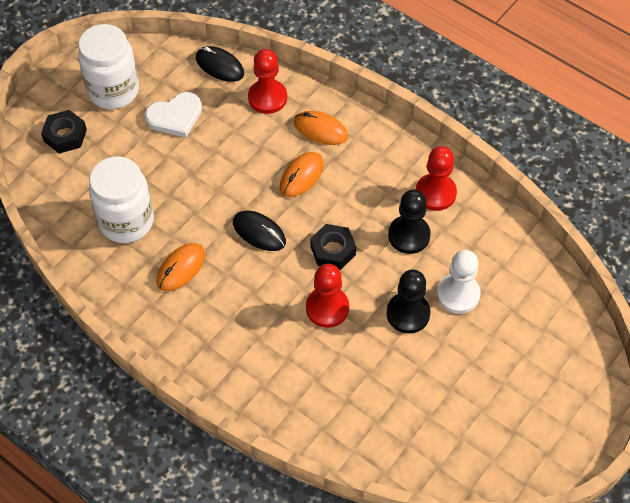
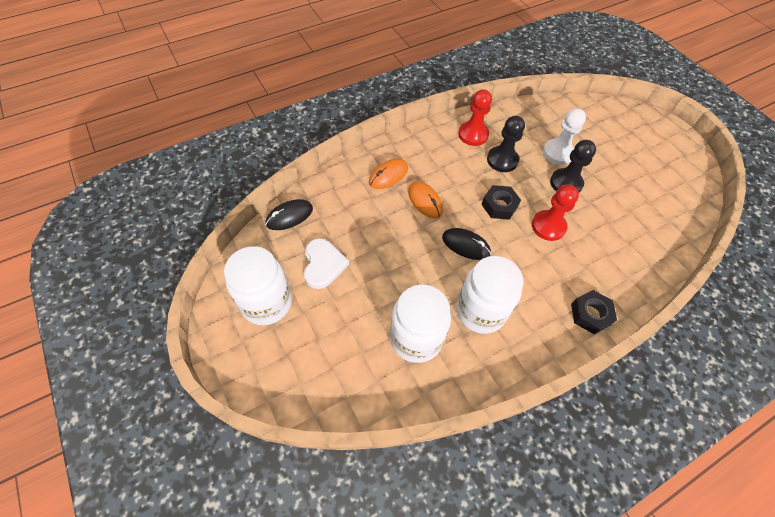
camera: 70 degrees left, 0 degrees up
(65, 135) = (294, 361): black nut -> black nut (590, 314)
(181, 268) = (480, 311): orange mouse -> white jar
(259, 232) = (466, 245): black mouse -> black mouse turned 60 degrees clockwise
(267, 98) = (340, 196): red pawn -> none

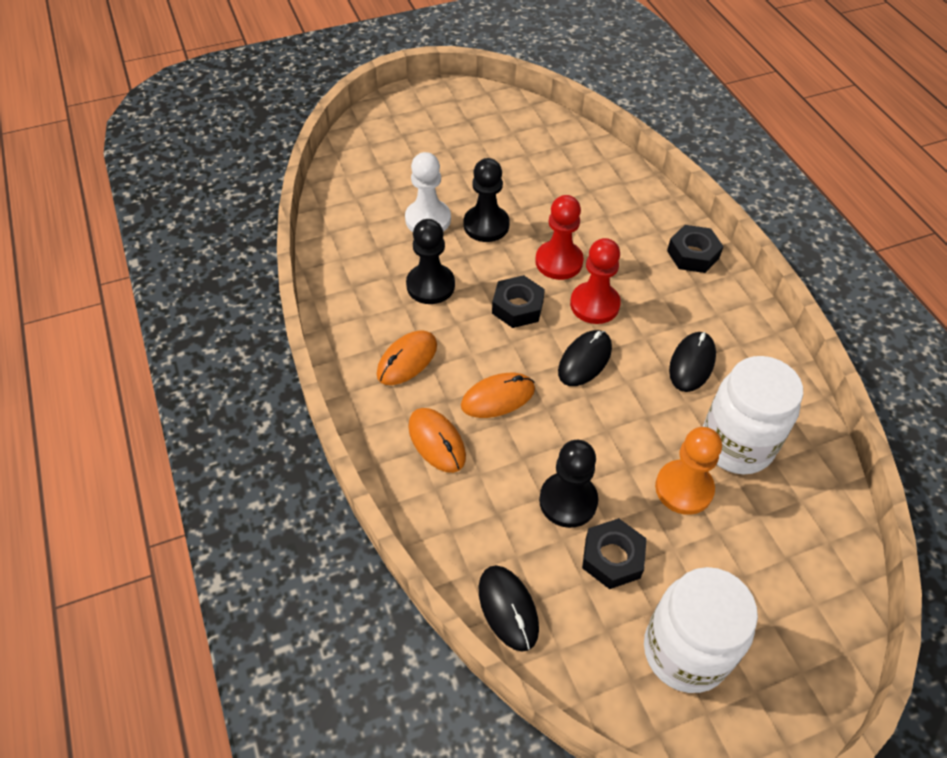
camera: 80 degrees left, 5 degrees down
(323, 264) = (612, 558): white heart -> black nut
(358, 240) = (568, 501): none -> black pawn
(376, 304) = (684, 488): none -> orange pawn
(442, 156) = (407, 360): none -> orange mouse
(473, 135) = (369, 311): red pawn -> red pawn (594, 304)
(480, 311) = (692, 363): white jar -> black mouse

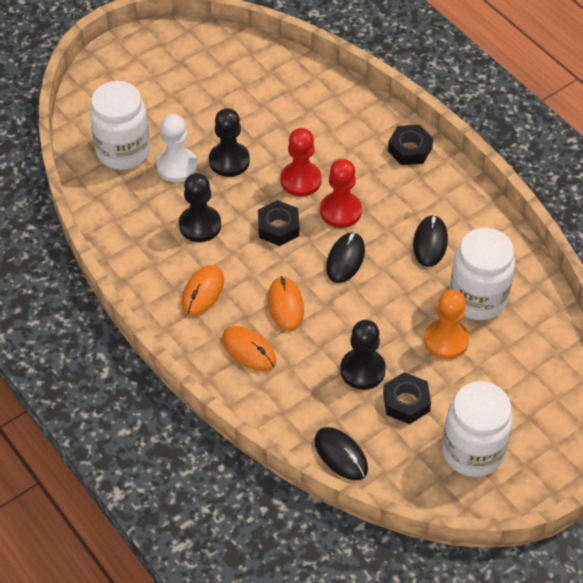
camera: 15 degrees left, 0 degrees up
(377, 193) = (123, 151): none -> white jar
(498, 397) = (285, 305): orange mouse -> orange mouse turned 60 degrees counterclockwise

